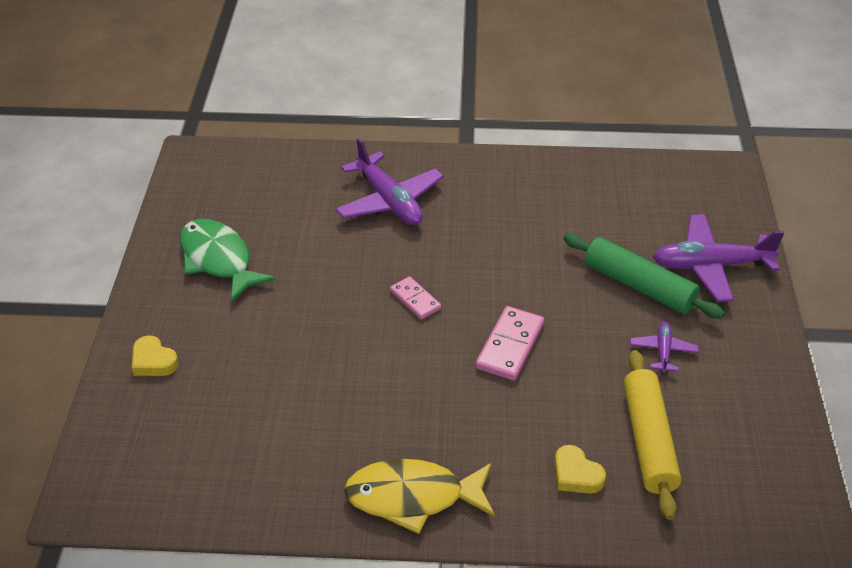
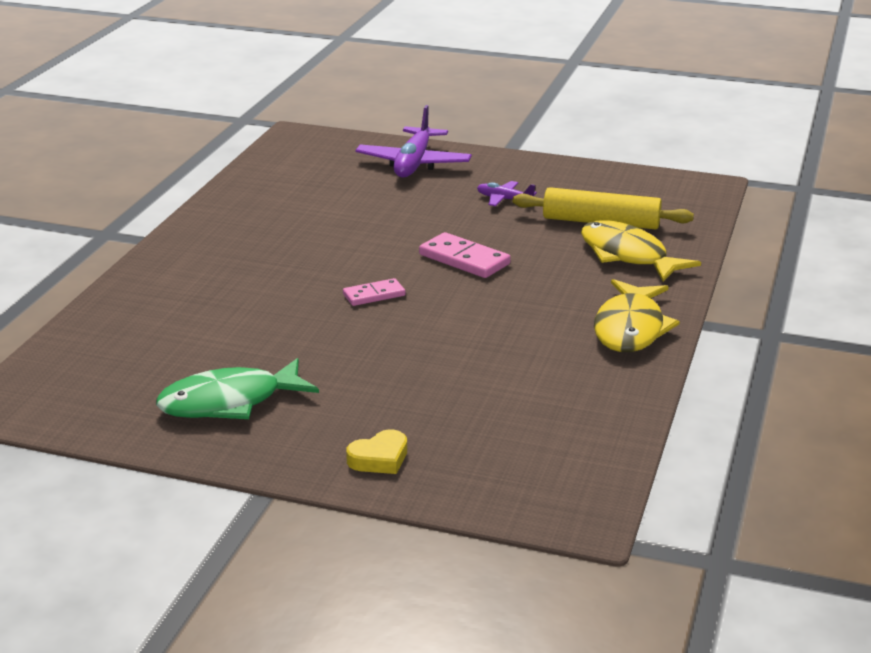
camera: 75 degrees left, 15 degrees down
(389, 201) = (207, 289): purple plane -> none
(576, 474) = (627, 255): yellow heart -> yellow fish
(639, 286) = (420, 194): green rolling pin -> none

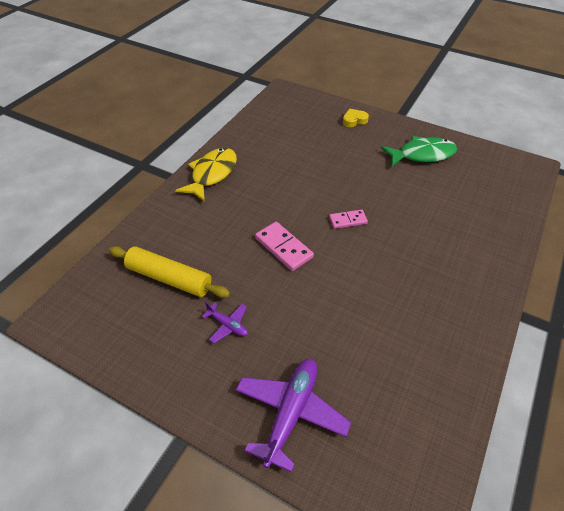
camera: 170 degrees left, 20 degrees up
(627, 255) = (175, 236): yellow fish -> none

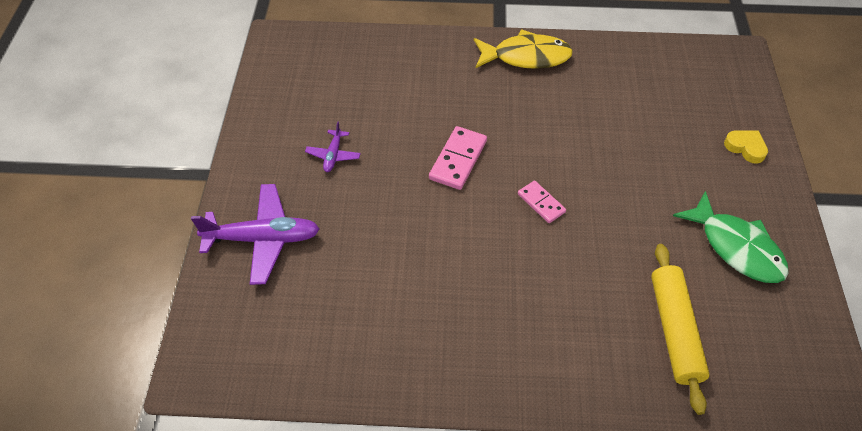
camera: 65 degrees right, 5 degrees up
(169, 278) = (362, 90): yellow rolling pin -> yellow rolling pin (674, 330)

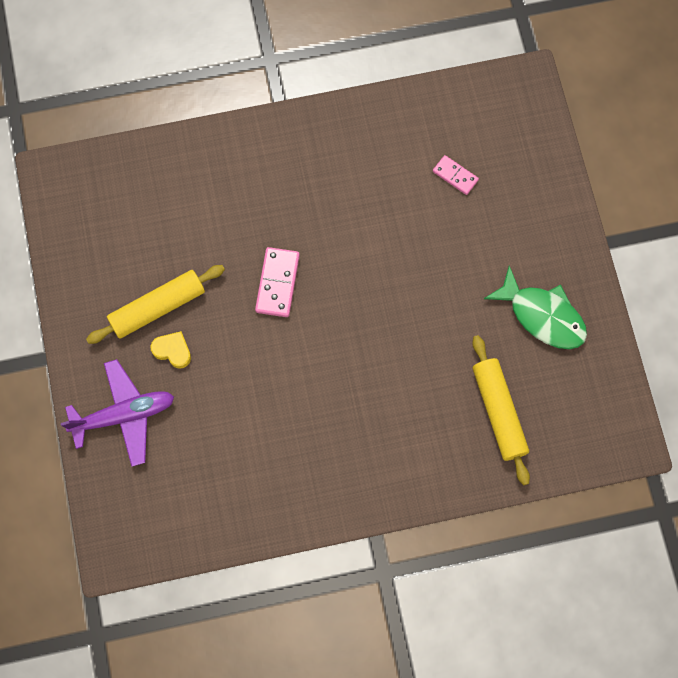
camera: 15 degrees left, 20 degrees up
(333, 155) = (158, 308): purple plane -> yellow rolling pin
(526, 57) = (315, 137): yellow fish -> none
(541, 203) = (364, 312): pink domino -> pink domino (455, 176)
(745, 148) = (542, 201): yellow heart -> yellow heart (173, 350)

